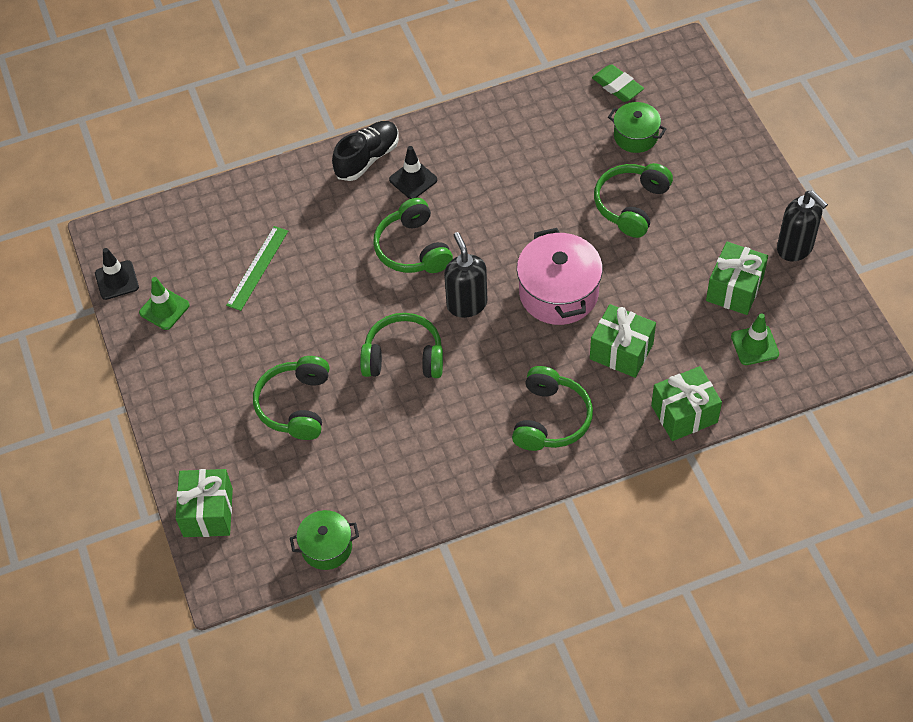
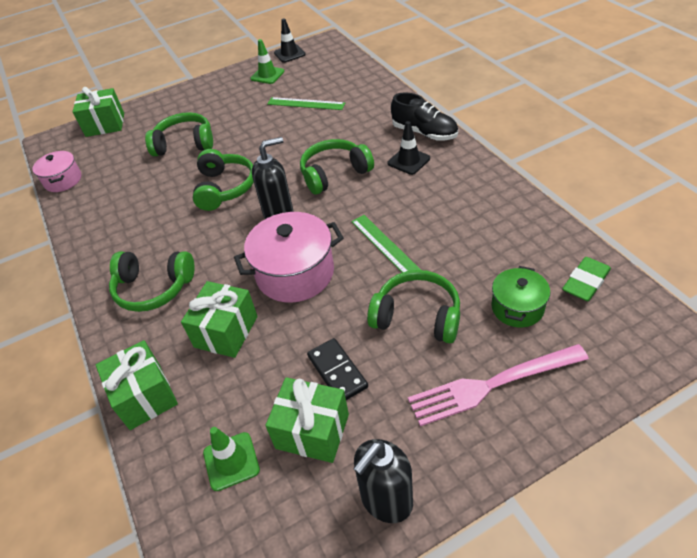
camera: 85 degrees right, 10 degrees down
(326, 547) = (63, 180): green pot -> pink pot
(539, 216) = (386, 246): none -> green ruler
(680, 268) = (337, 372): none -> black domino
(709, 170) = (490, 385): none -> pink fork

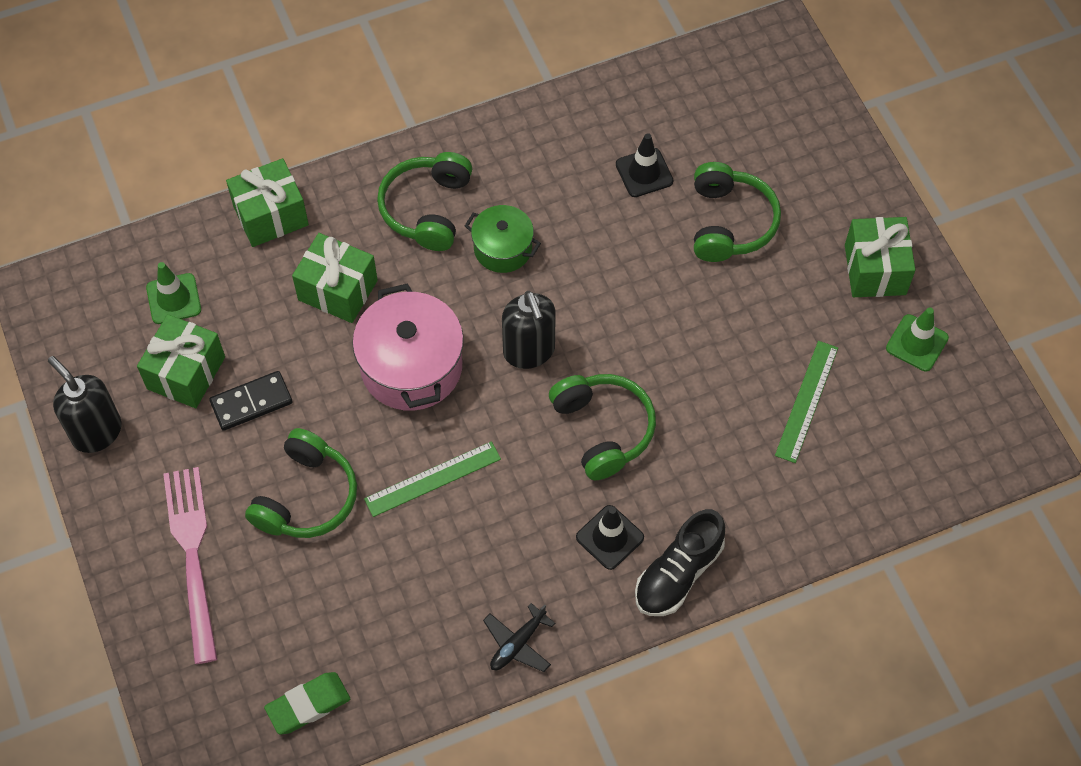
camera: 90 degrees right, 15 degrees up
(63, 180) = (673, 72): pink pot -> none
(105, 125) = (810, 105): green gift -> green gift (875, 269)
(225, 188) = (605, 282): green headphones -> none
(289, 54) = (989, 382): black traffic cone -> black traffic cone (644, 173)
(494, 187) = (517, 643): none -> black plane
(517, 308) = (289, 612): green pot -> green pot (503, 248)
(585, 282) = (308, 705): green eraser -> green eraser turned 75 degrees counterclockwise

